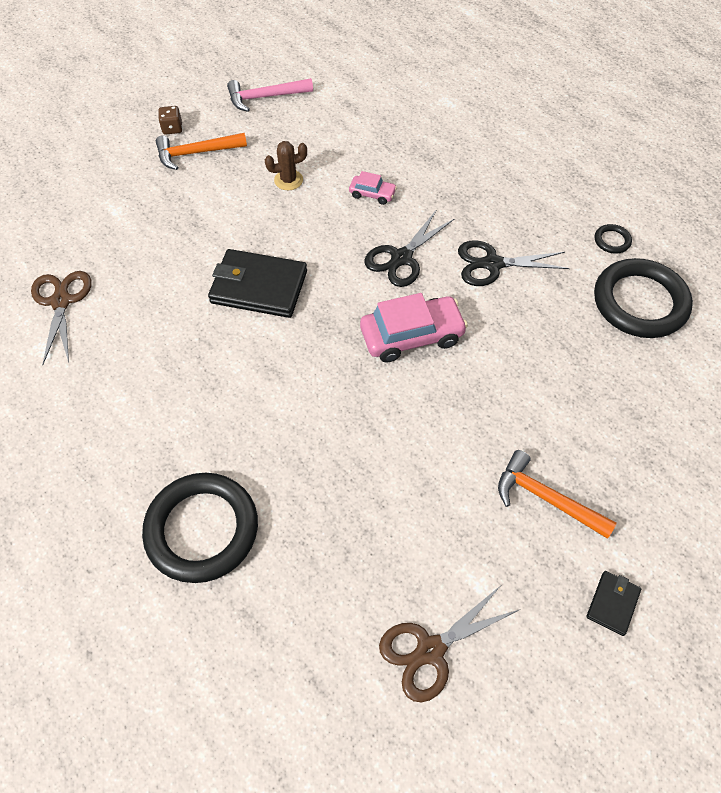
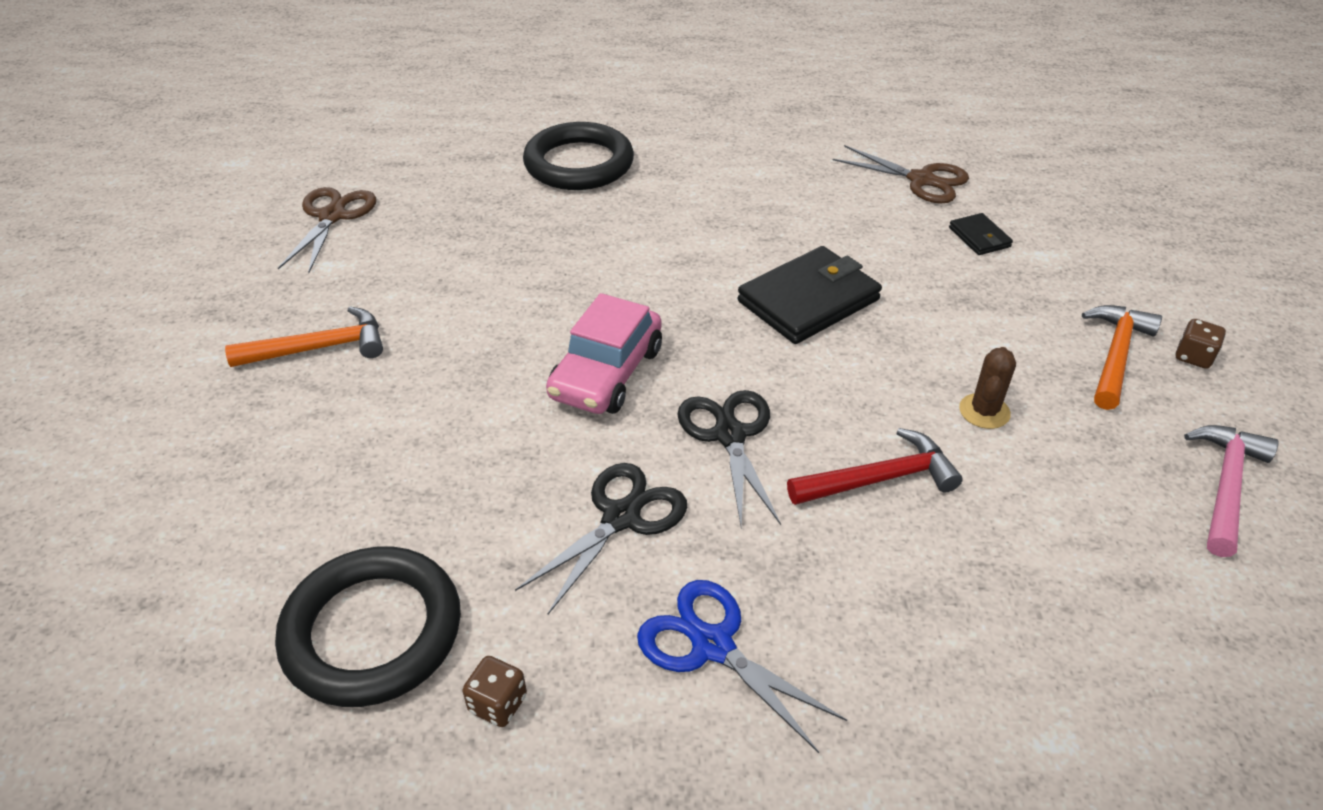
camera: 130 degrees right, 15 degrees down
(372, 194) = (880, 479): pink car -> red hammer
(515, 198) = (712, 645): none -> blue scissors
(612, 241) = (498, 703): black ring -> brown dice
(612, 603) = (194, 324): black wallet -> black wallet (979, 237)

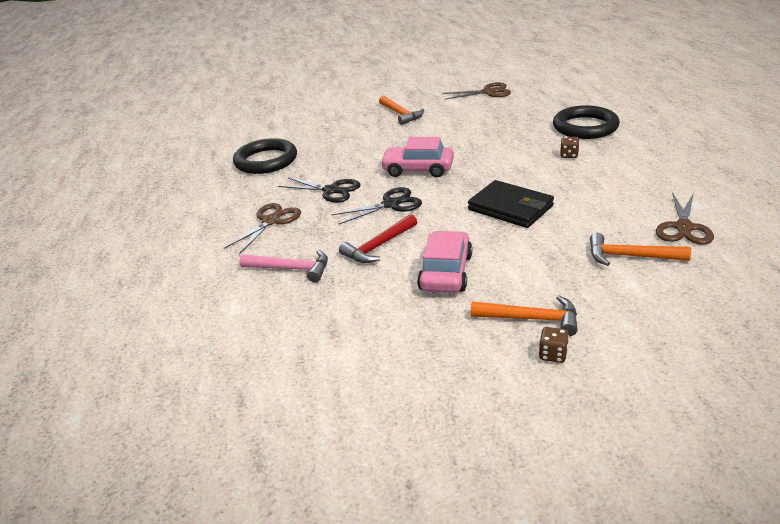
camera: 80 degrees right, 10 degrees down
(498, 703) = (240, 187): brown dice -> brown dice (569, 155)
(712, 645) = (271, 221): blue scissors -> brown scissors
(880, 479) = (378, 246): red hammer -> red hammer turned 75 degrees clockwise
(979, 237) = (630, 256): black wallet -> orange hammer
(984, 411) = (446, 272): brown cactus -> pink car
(1225, 485) = (422, 365): pink hammer -> pink hammer (291, 269)

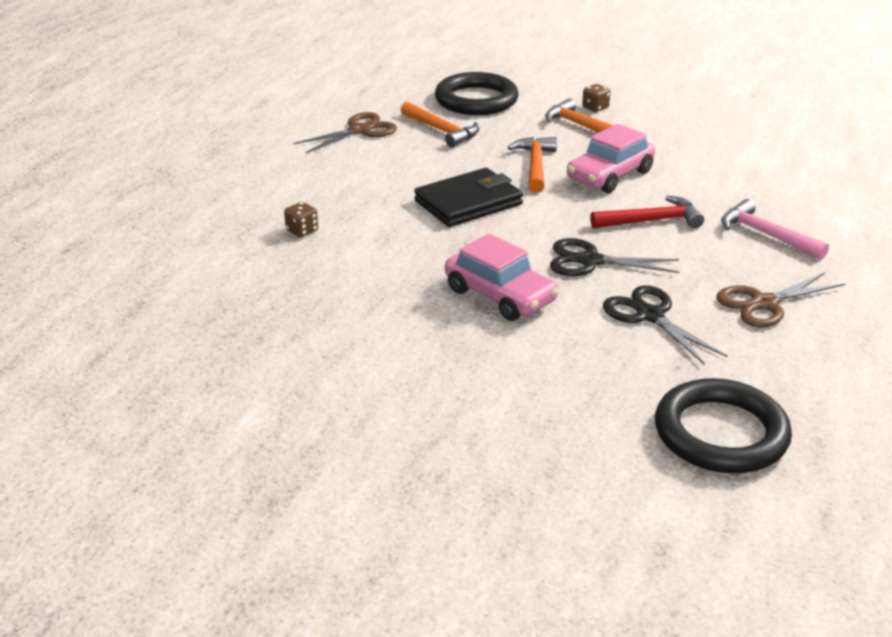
camera: 150 degrees left, 0 degrees up
(401, 114) = (380, 433): orange hammer -> orange hammer (535, 165)
(488, 92) = (162, 409): brown scissors -> none
(510, 208) = (468, 203): black wallet -> black wallet turned 75 degrees clockwise
(585, 127) = (201, 259): black ring -> black ring (476, 100)

